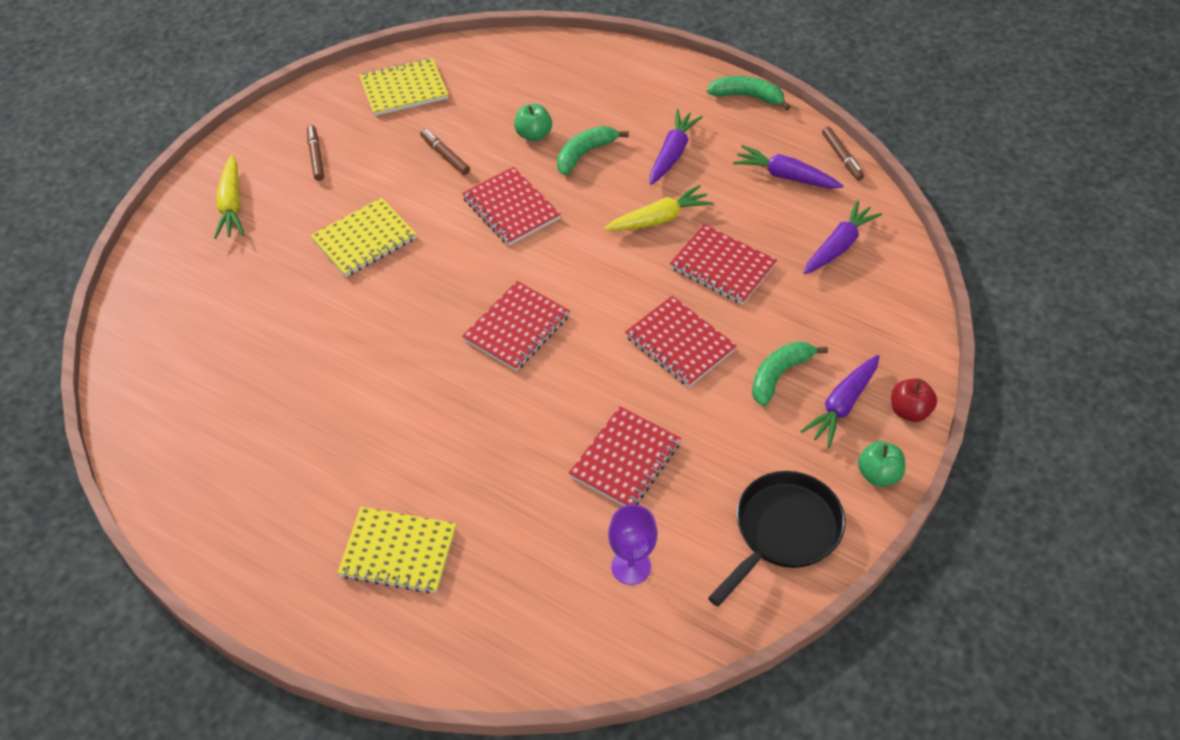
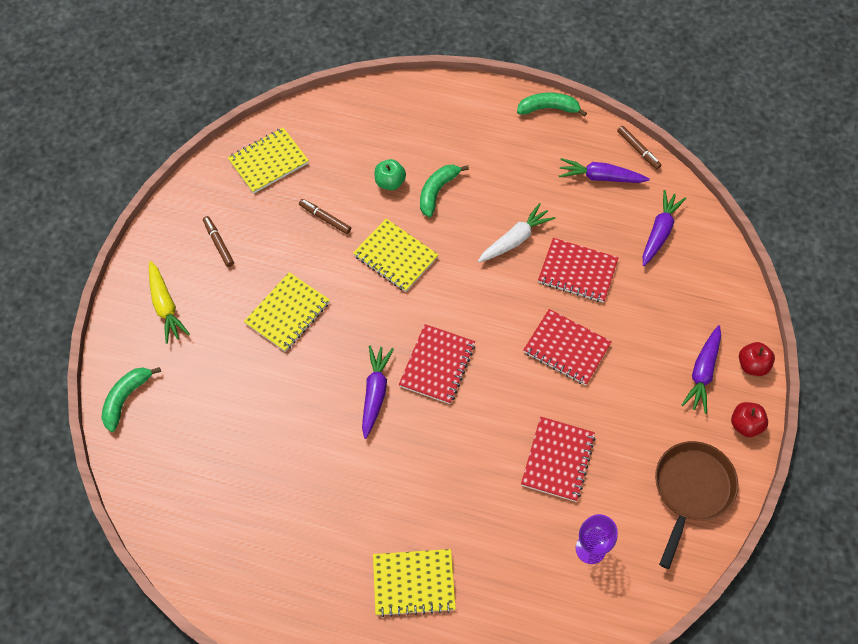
camera: 15 degrees left, 10 degrees up
(511, 208) = (395, 257): red notebook -> yellow notebook
(658, 219) = (515, 239): yellow carrot -> white carrot
(672, 154) = (506, 176): purple carrot -> purple carrot (375, 393)
(779, 375) = (649, 358): green banana -> green banana (126, 398)
(783, 531) = (691, 490): black pan -> brown pan
(878, 474) = (745, 425): green apple -> red apple

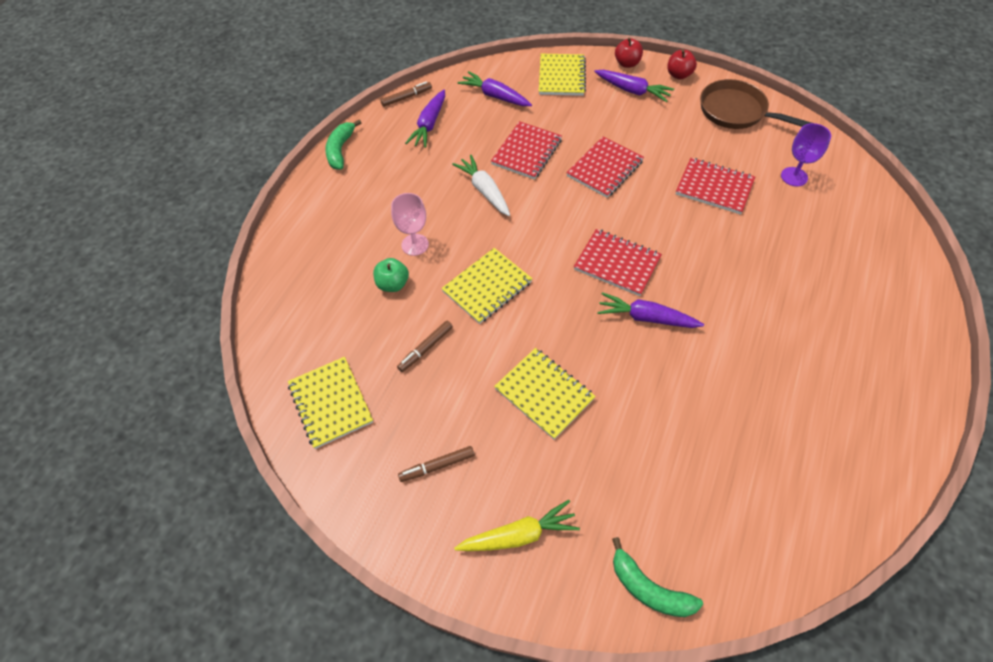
camera: 80 degrees left, 5 degrees down
(413, 583) = (845, 303): yellow notebook -> yellow notebook (561, 76)
(437, 191) = (415, 244): green banana -> pink goblet

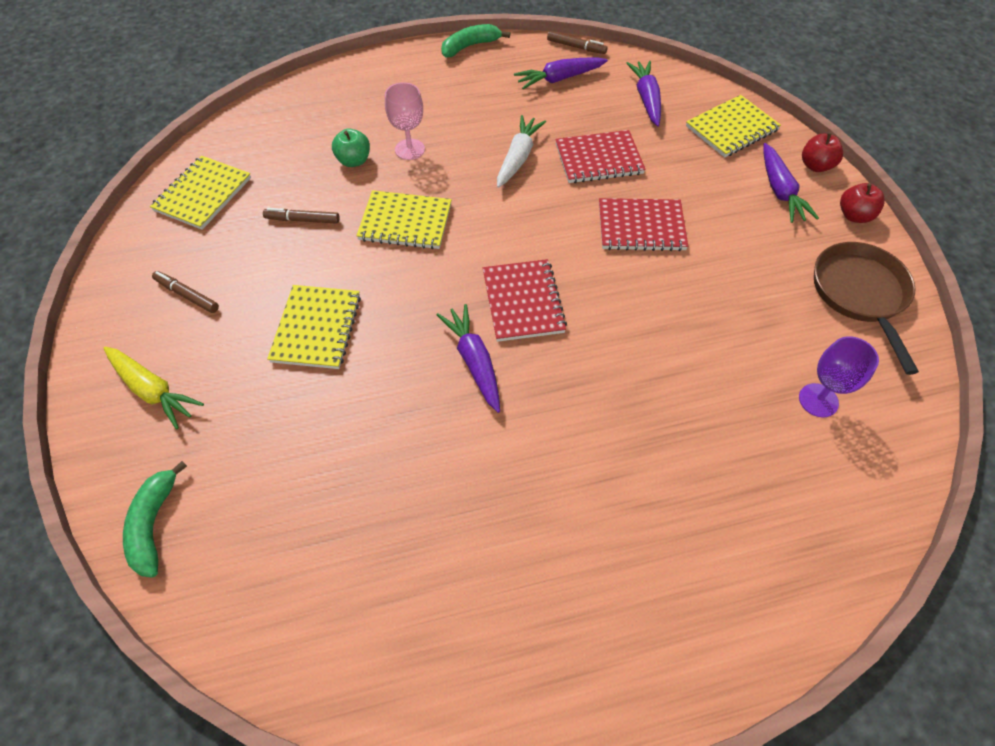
camera: 50 degrees right, 0 degrees up
(714, 187) = (715, 331): red notebook -> none

